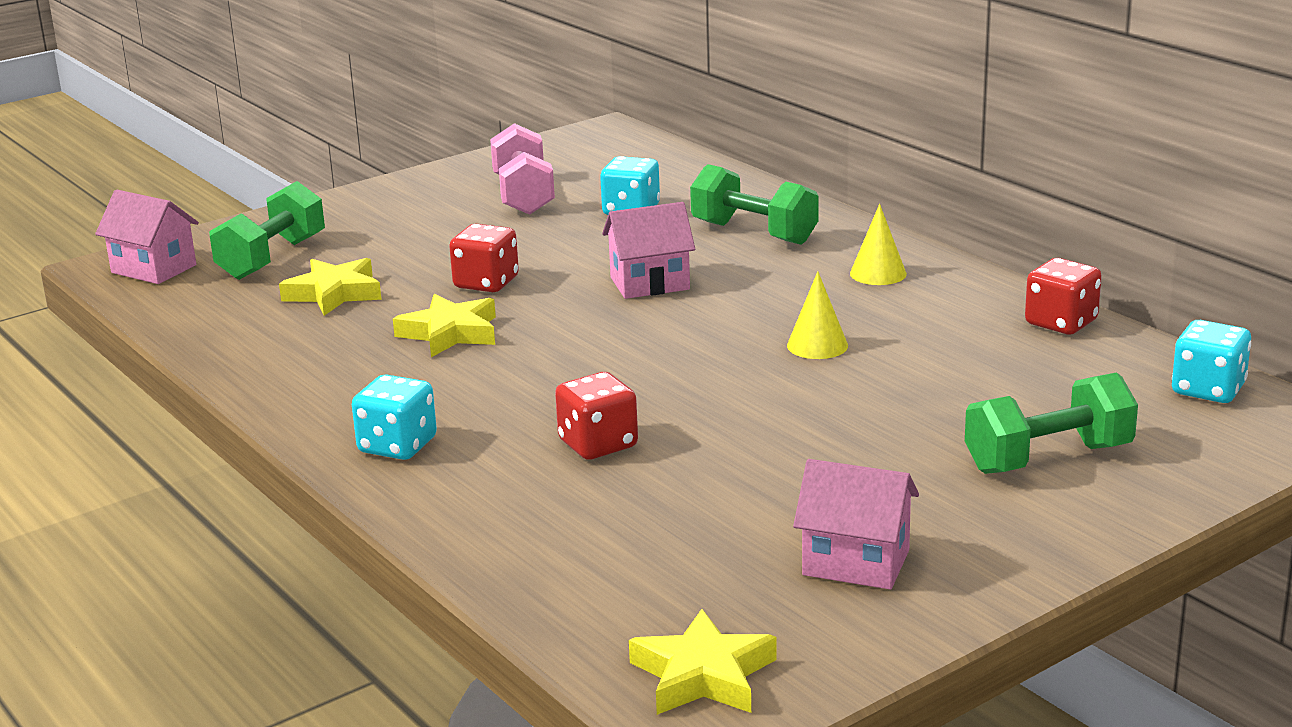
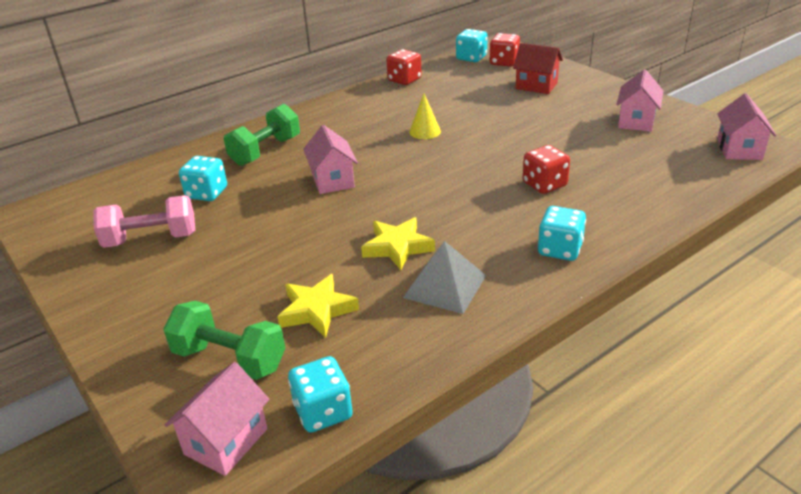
camera: 90 degrees left, 10 degrees up
(164, 307) = (323, 411): none -> turquoise dice
(346, 364) = (445, 286): none -> grey pyramid
(486, 283) = (316, 240): red dice -> red dice (504, 62)
(703, 675) = (739, 149): yellow star -> pink house
(878, 273) = (337, 117): yellow cone -> none
(1048, 459) = (536, 86): green dumbbell -> red house

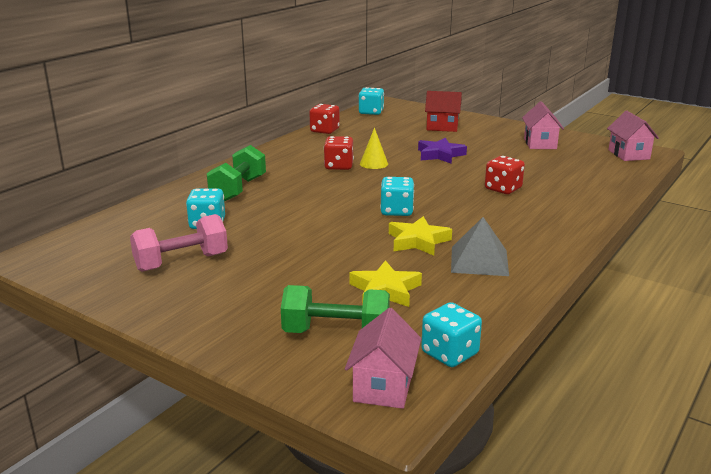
camera: 20 degrees left, 10 degrees down
(333, 180) = (321, 203): pink house -> none
(504, 62) = (402, 113): red dice -> red dice (339, 166)
(506, 126) = (440, 155): none -> purple star
(560, 249) = (549, 227): turquoise dice -> turquoise dice (396, 211)

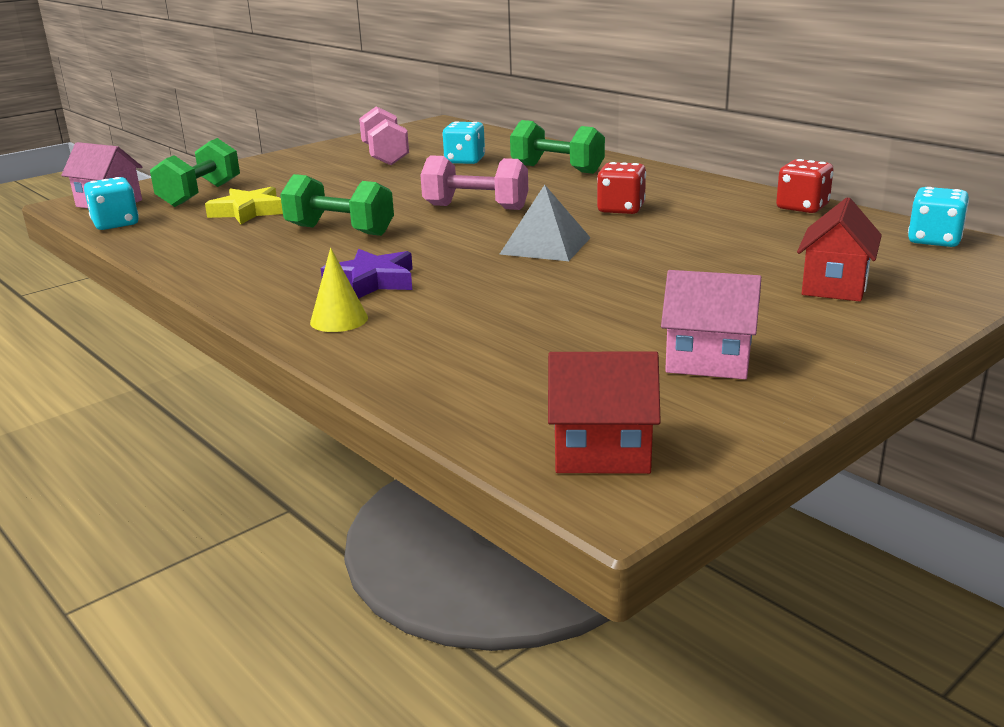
camera: 105 degrees right, 0 degrees up
(346, 204) = (476, 207): none -> pink dumbbell
(374, 163) = (625, 227): yellow cone -> yellow cone (339, 320)
(396, 211) = (435, 227): turquoise dice -> none
(418, 241) = (340, 230): yellow star -> green dumbbell
(440, 155) = (655, 269): purple star -> purple star (372, 281)
(479, 261) = (259, 251): grey pyramid -> grey pyramid (545, 245)
(503, 189) = (469, 292): red dice -> none
(628, 154) = (602, 453): pink house -> red house

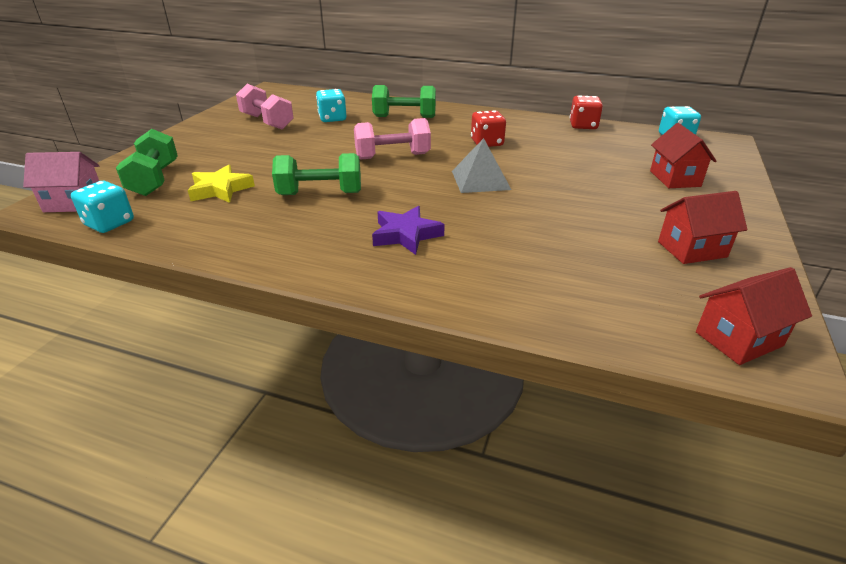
camera: 30 degrees left, 10 degrees up
(339, 320) = (429, 275): yellow cone -> none
(708, 362) = (692, 249): pink house -> red house

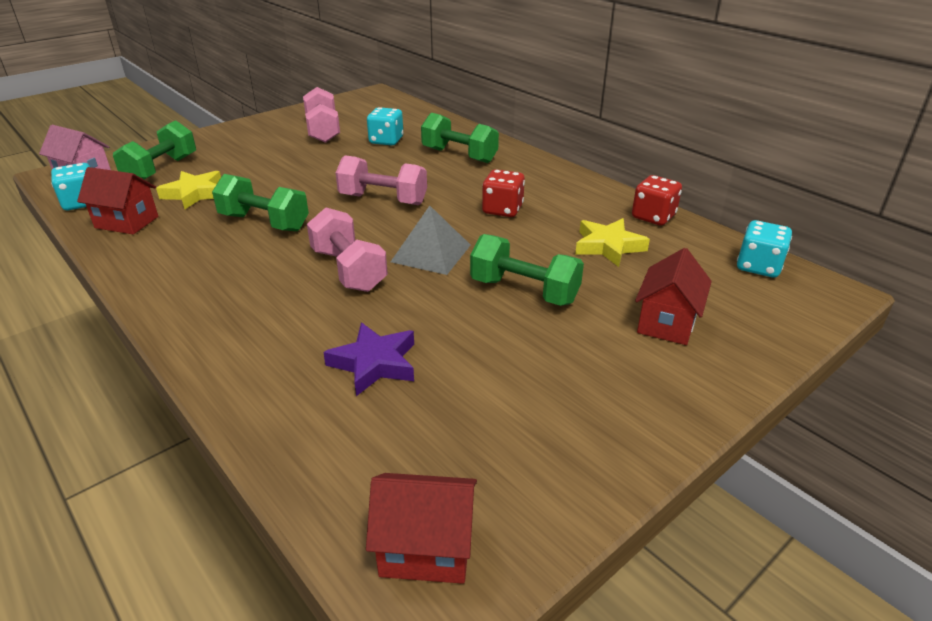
camera: 30 degrees right, 0 degrees up
(406, 235) = (275, 291): purple star -> purple star (374, 363)
(439, 206) = (348, 270): none -> pink dumbbell
(573, 185) = (524, 291): none -> green dumbbell
(583, 148) = (608, 246): none -> yellow star
(692, 249) = (542, 421): red house -> red house (127, 222)

